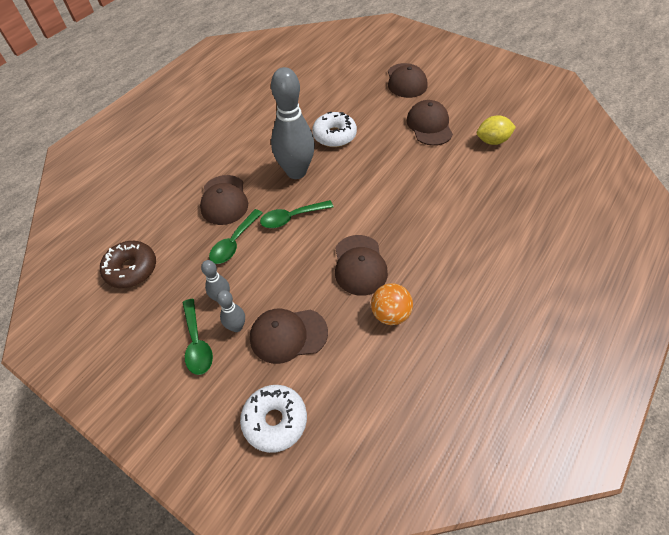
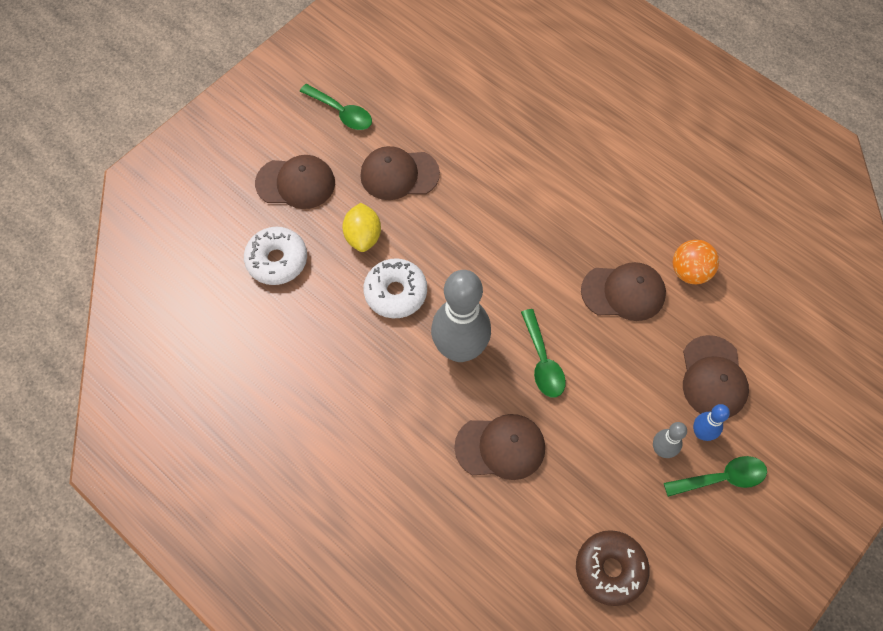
camera: 85 degrees left, 10 degrees up
(234, 243) = (577, 434): green spoon -> green spoon (341, 112)
(237, 327) = (701, 433): grey bowling pin -> blue bowling pin
(275, 420) = (810, 397): white donut -> white donut (277, 260)
(492, 141) = (442, 113): yellow lemon -> yellow lemon (363, 236)

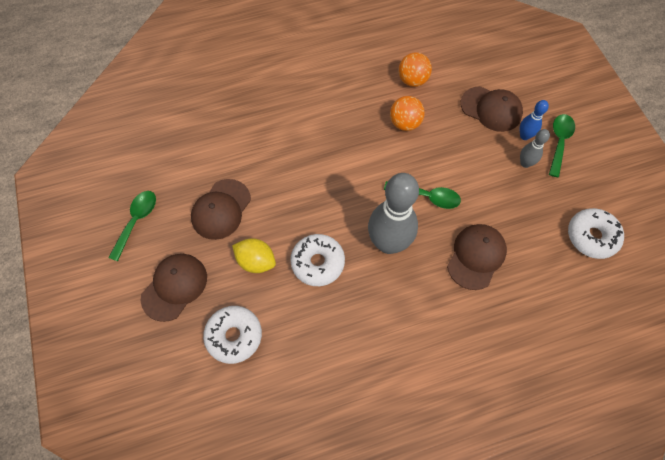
camera: 60 degrees left, 0 degrees up
(341, 112) = (136, 221): green spoon -> green spoon turned 45 degrees counterclockwise
(610, 569) = (591, 236): brown donut -> white donut
(623, 292) = (405, 123): brown cap -> orange ball

